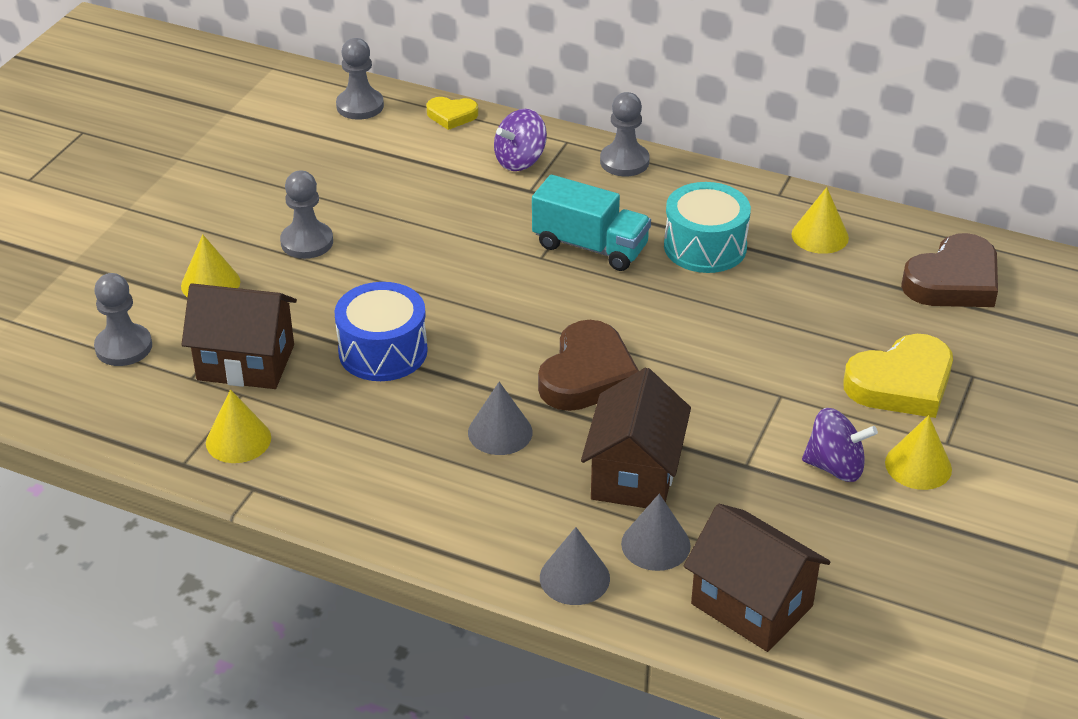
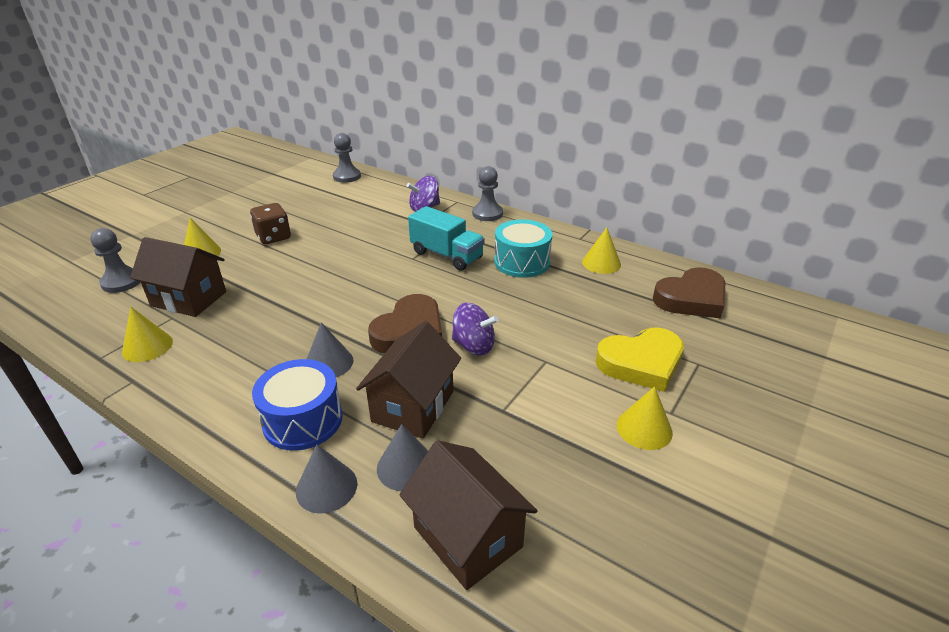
camera: 10 degrees right, 5 degrees down
(307, 242) = (273, 237): grey pawn -> brown dice
(383, 351) = (280, 301): blue drum -> blue drum (303, 420)
(451, 115) = (396, 184): yellow heart -> none
(835, 467) = (574, 420): purple spinning top -> purple spinning top (473, 346)

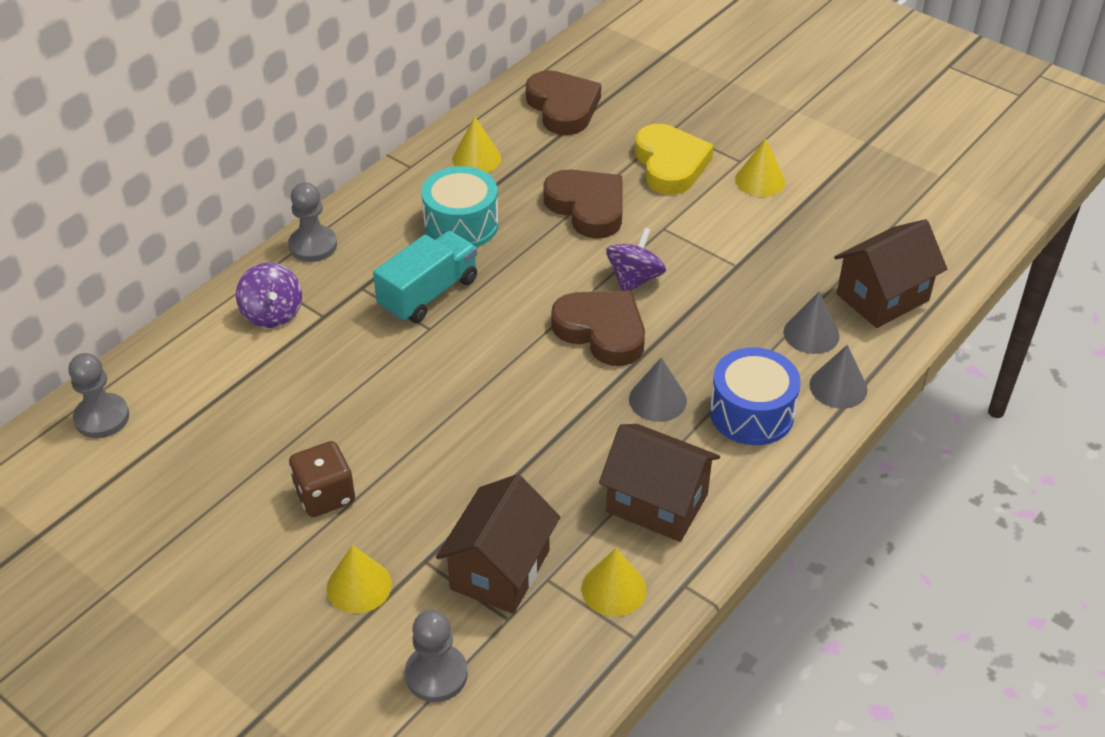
camera: 85 degrees left, 10 degrees up
(413, 406) = (731, 328): brown house -> brown house (657, 503)
(560, 317) = (587, 207): none -> brown heart

